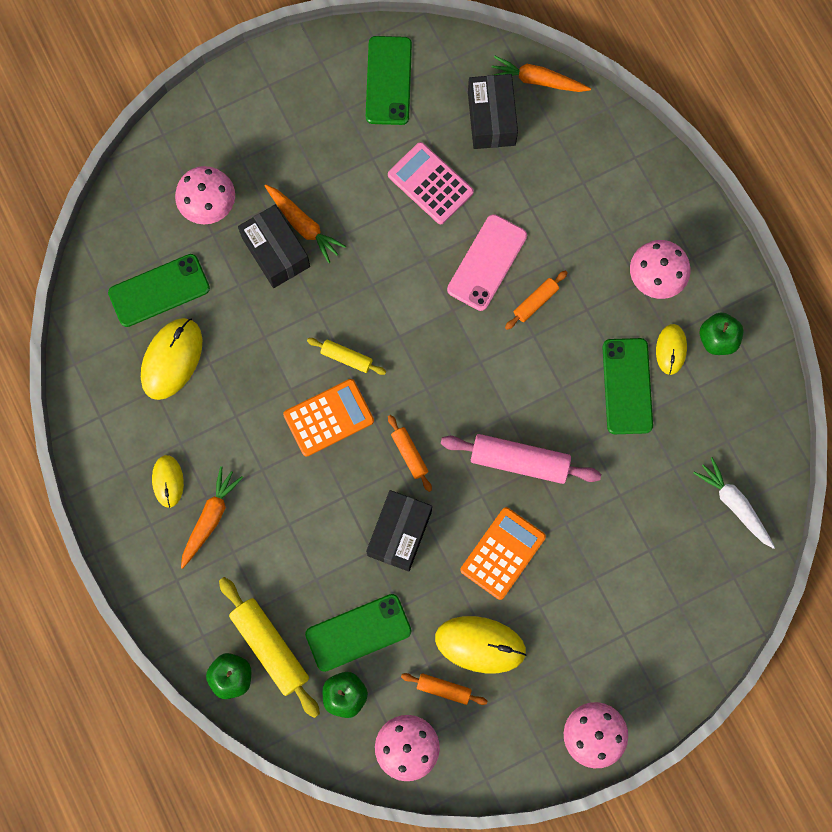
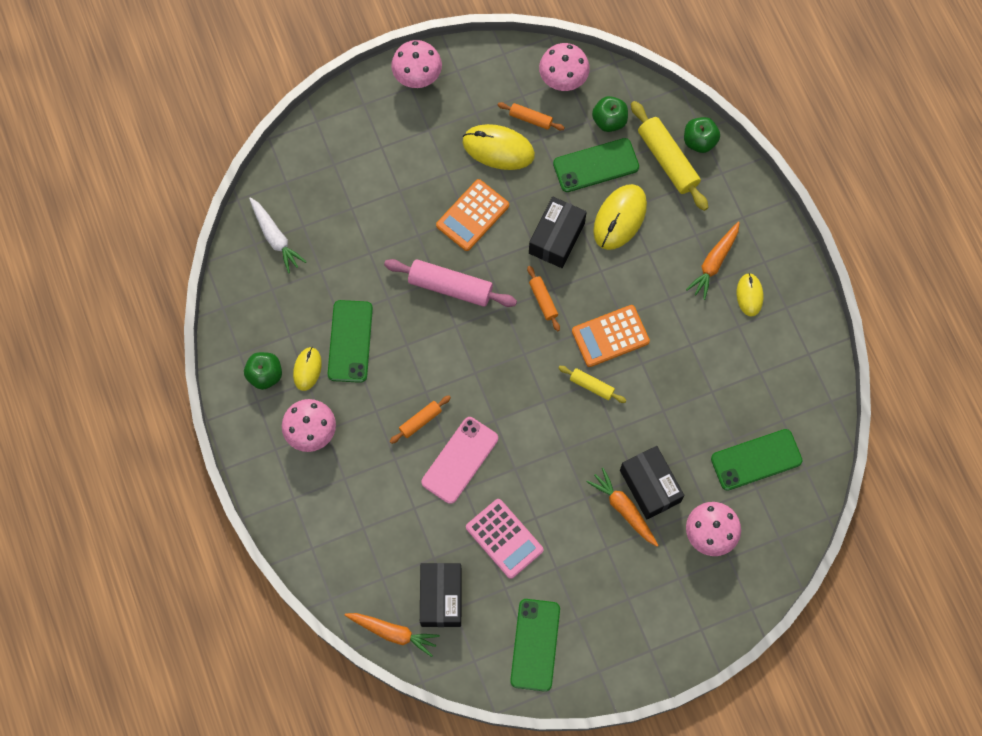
camera: 175 degrees left, 5 degrees down
(172, 359) = (745, 397): yellow mouse -> yellow mouse (620, 218)

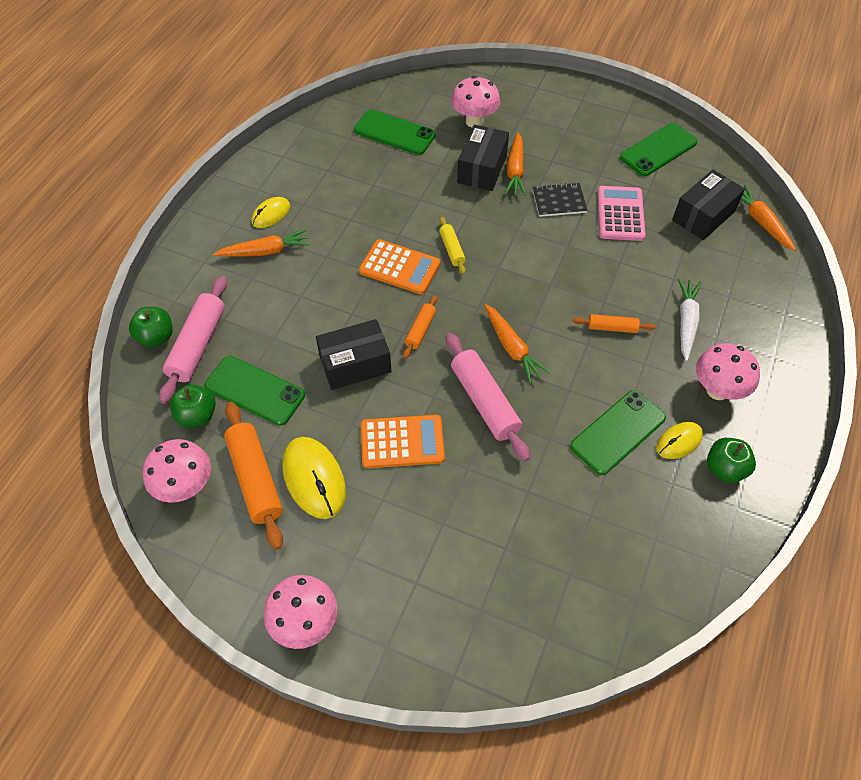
camera: 135 degrees left, 15 degrees down
(275, 238) = (609, 587): white carrot -> white carrot (686, 322)
(460, 460) = (606, 280): pink phone -> none
(471, 342) = (512, 348): none -> orange carrot
(530, 119) = (255, 479): orange rolling pin -> orange rolling pin, size x1.87
(561, 508) = (559, 201): none -> black notebook
(620, 218) = (289, 336): yellow mouse -> none
(667, 160) = (198, 345): yellow rolling pin -> pink rolling pin

